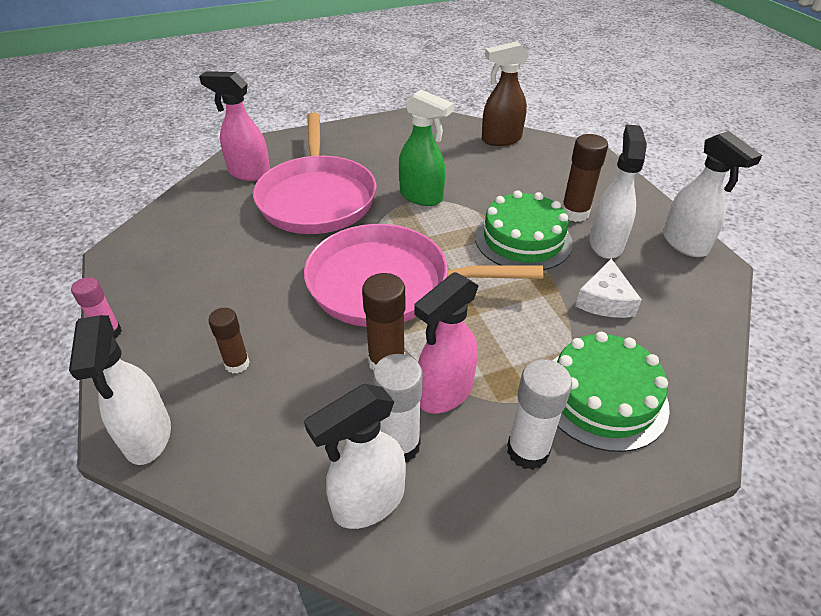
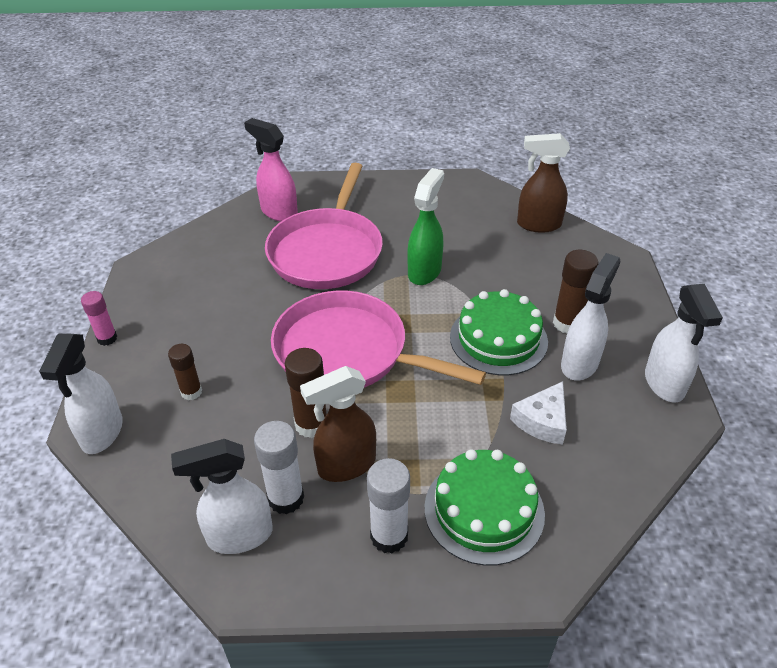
camera: 20 degrees right, 0 degrees up
(422, 197) = (424, 271): green spray bottle -> green spray bottle turned 120 degrees counterclockwise
(444, 393) = (346, 465): pink spray bottle -> brown spray bottle

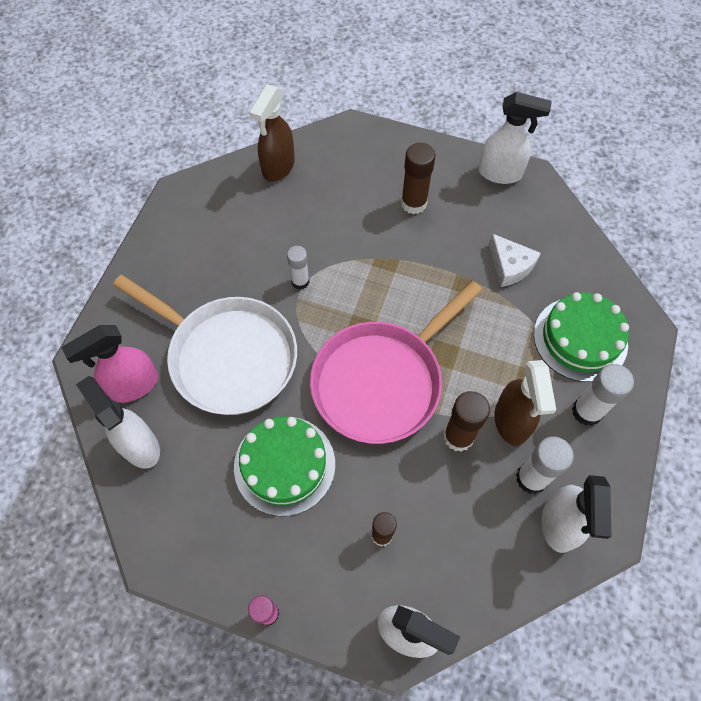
camera: 70 degrees left, 20 degrees up
(327, 252) = (228, 356): pink pan -> white pan
(424, 271) = (300, 281): green spray bottle -> white glue stick
(498, 339) = (412, 259): green cake -> green cake (284, 465)
(580, 363) = (460, 215): white spray bottle -> white spray bottle (139, 445)

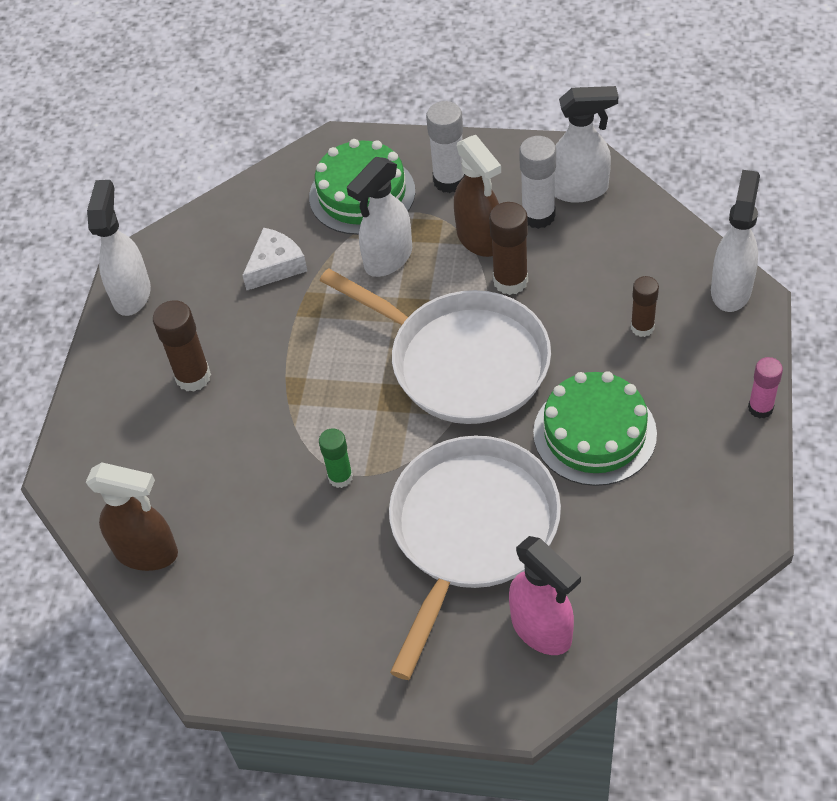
camera: 95 degrees left, 10 degrees down
(139, 445) = (620, 594): white spray bottle -> white spray bottle (388, 259)
(300, 281) = (340, 477): white glue stick -> green glue stick
(381, 382) = (463, 362): pink pan -> white pan
(511, 422) = (479, 239): brown spray bottle -> brown spray bottle turned 75 degrees clockwise

